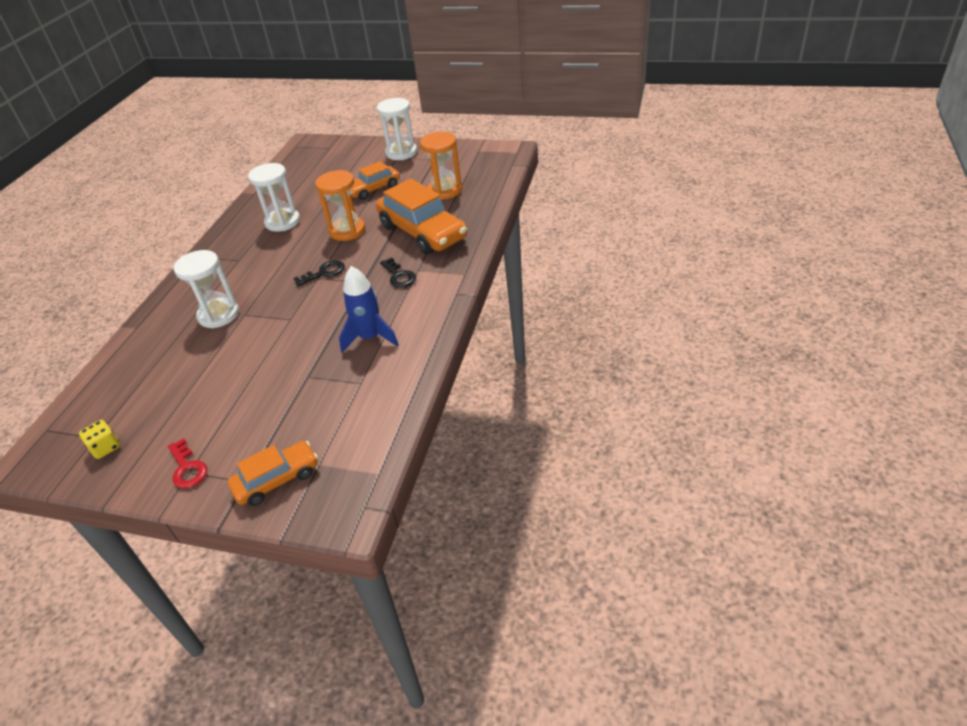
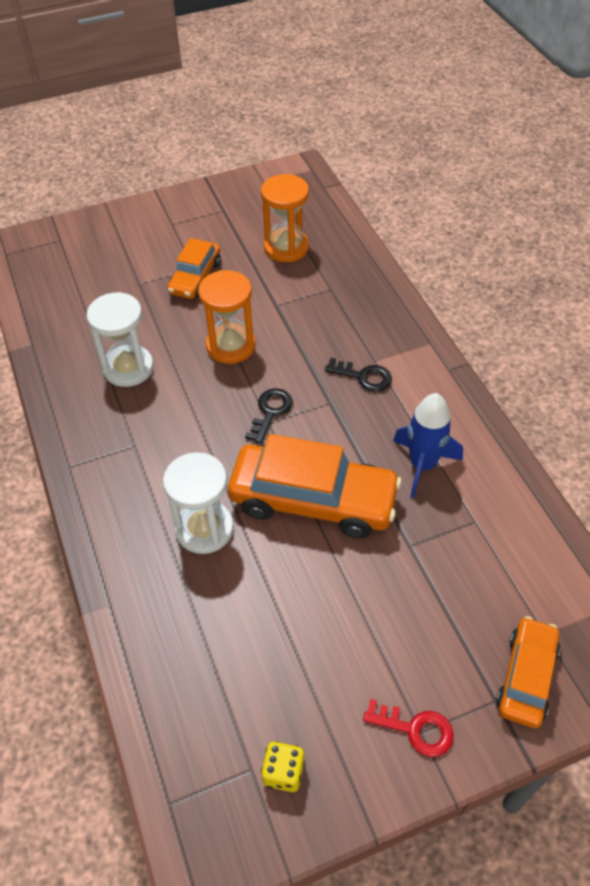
camera: 40 degrees left, 10 degrees up
(401, 153) = (170, 215): white hourglass -> none
(422, 232) = (324, 311): orange car -> orange car (313, 500)

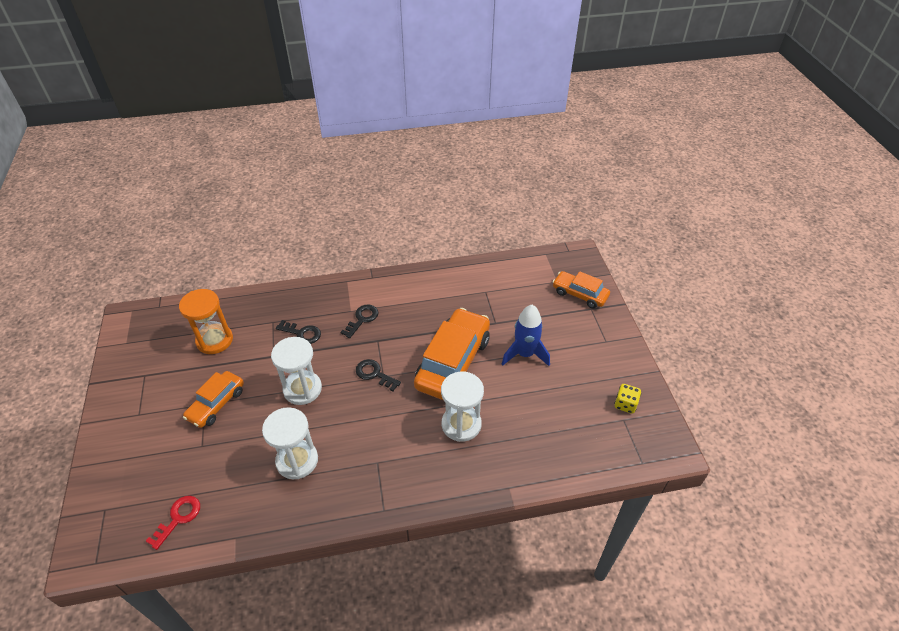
camera: 80 degrees left, 5 degrees down
(195, 277) = (216, 404): orange car -> orange car turned 90 degrees clockwise
(231, 345) = (302, 389): orange hourglass -> white hourglass
(319, 321) = (302, 333): none -> black key
(415, 729) = (604, 343): red key -> red key (178, 518)
(422, 465) = (441, 305): blue rocket -> blue rocket (525, 354)

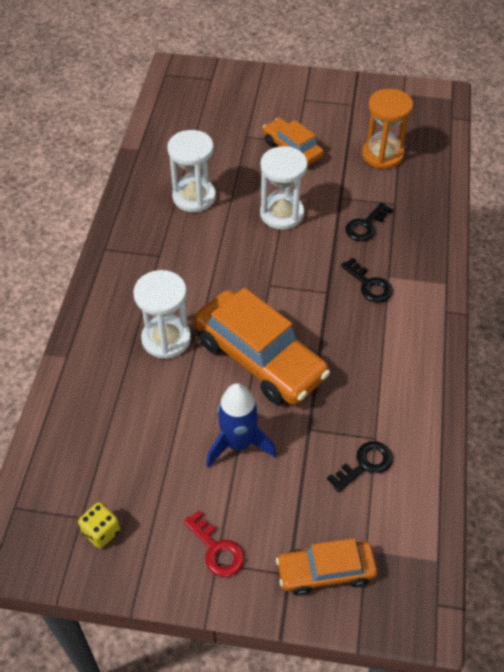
camera: 110 degrees right, 5 degrees up
(178, 518) = (178, 118): red key -> red key (216, 549)
(374, 374) = (275, 278): black key -> black key (364, 464)
(579, 294) = (325, 571): orange car -> orange car turned 150 degrees counterclockwise

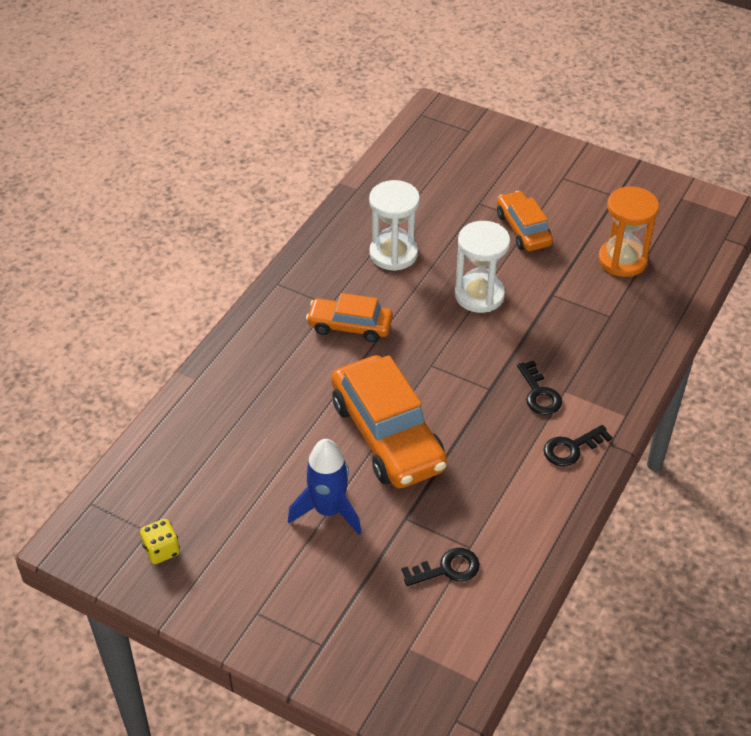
camera: 20 degrees right, 5 degrees down
(166, 339) = (301, 389): white hourglass -> none
(216, 549) = (263, 600): red key -> none
(325, 571) = (359, 654): orange car -> orange car (350, 326)
(366, 225) = (566, 331): black key -> black key (572, 448)

